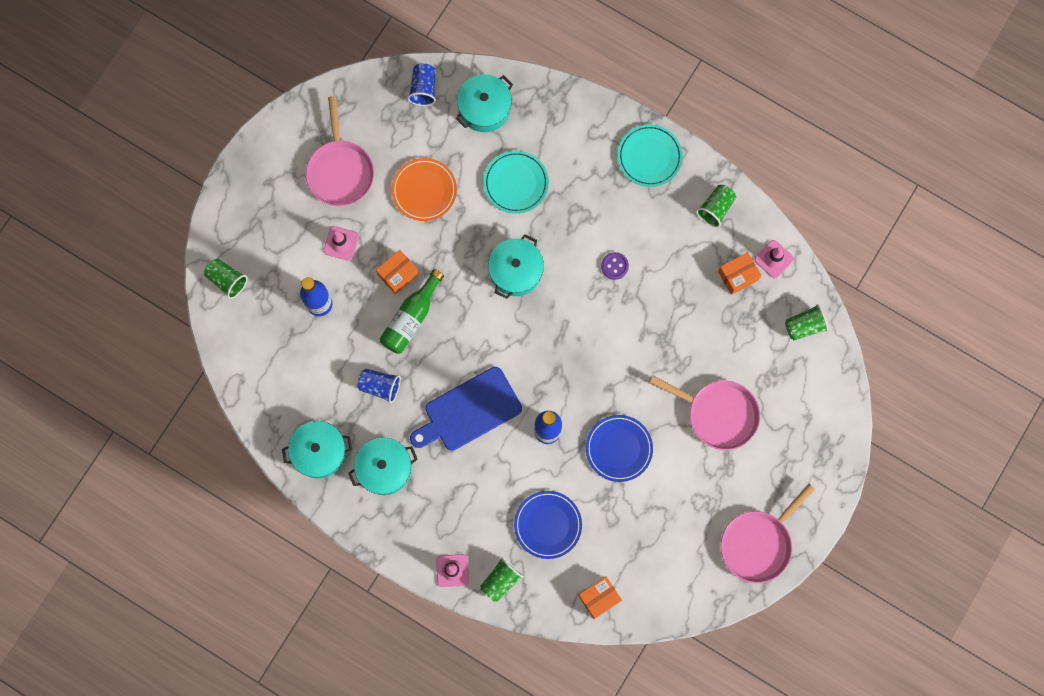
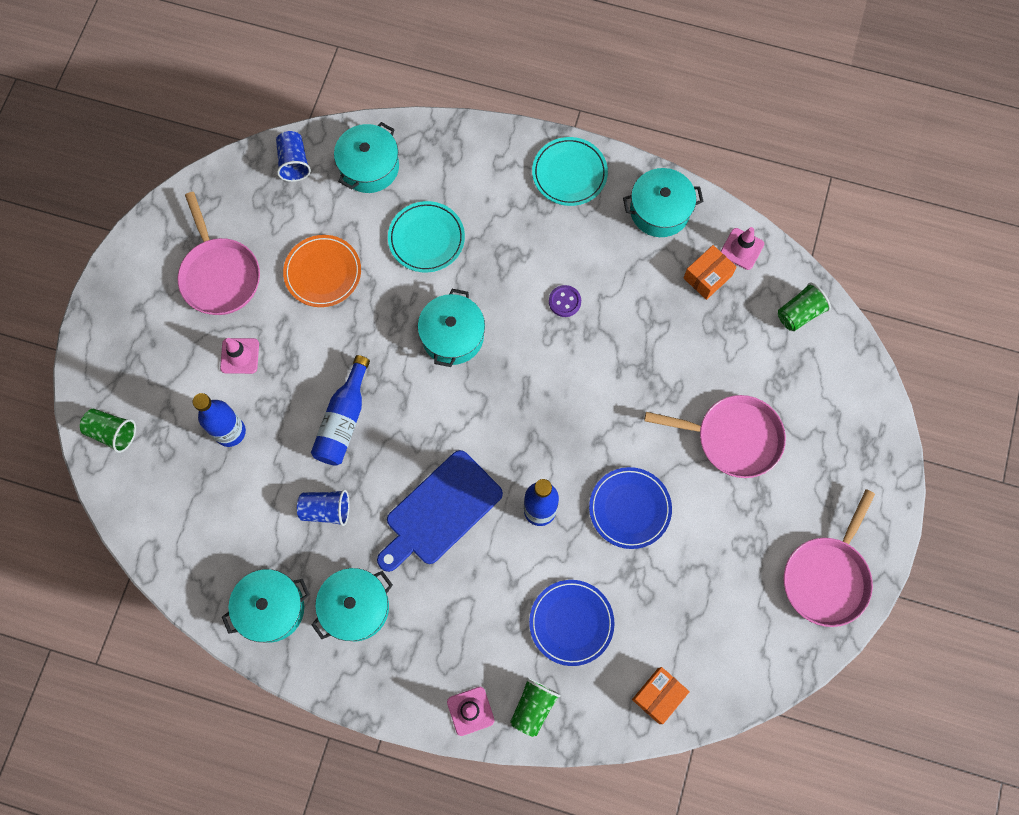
camera: 15 degrees left, 5 degrees down
(398, 274) = (315, 374): orange box -> none
(411, 318) = (344, 420): green bottle -> blue bottle
(715, 208) = (659, 210): green cup -> turquoise pot

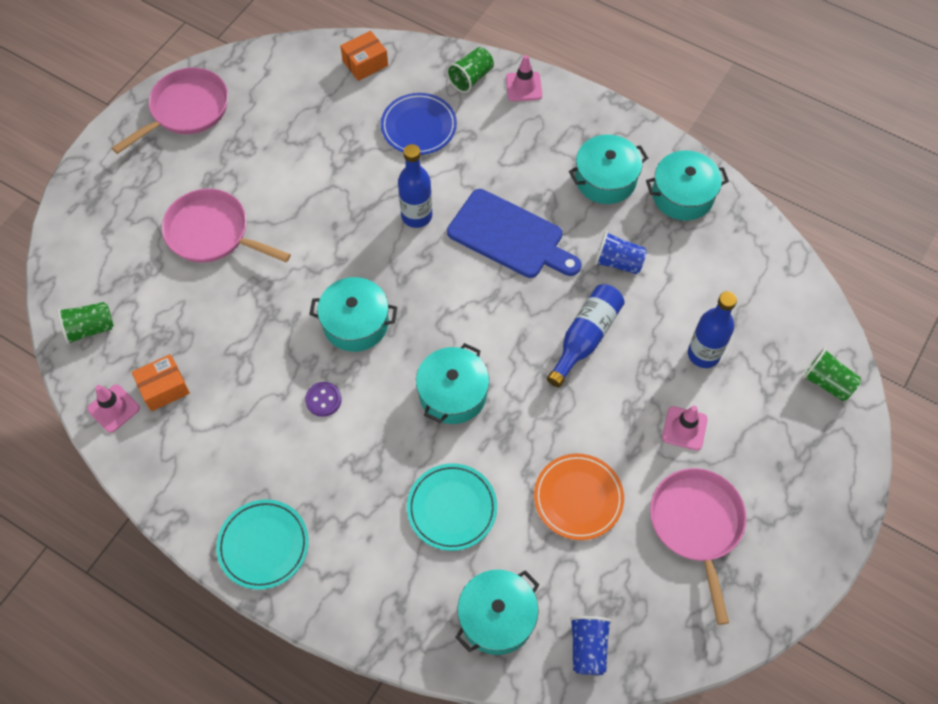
camera: 165 degrees left, 10 degrees down
(440, 511) = (510, 236): blue cutting board -> blue cutting board turned 60 degrees clockwise
(629, 508) = (333, 198): blue plate -> none
(659, 210) = (181, 474): turquoise pot -> turquoise pot (355, 323)

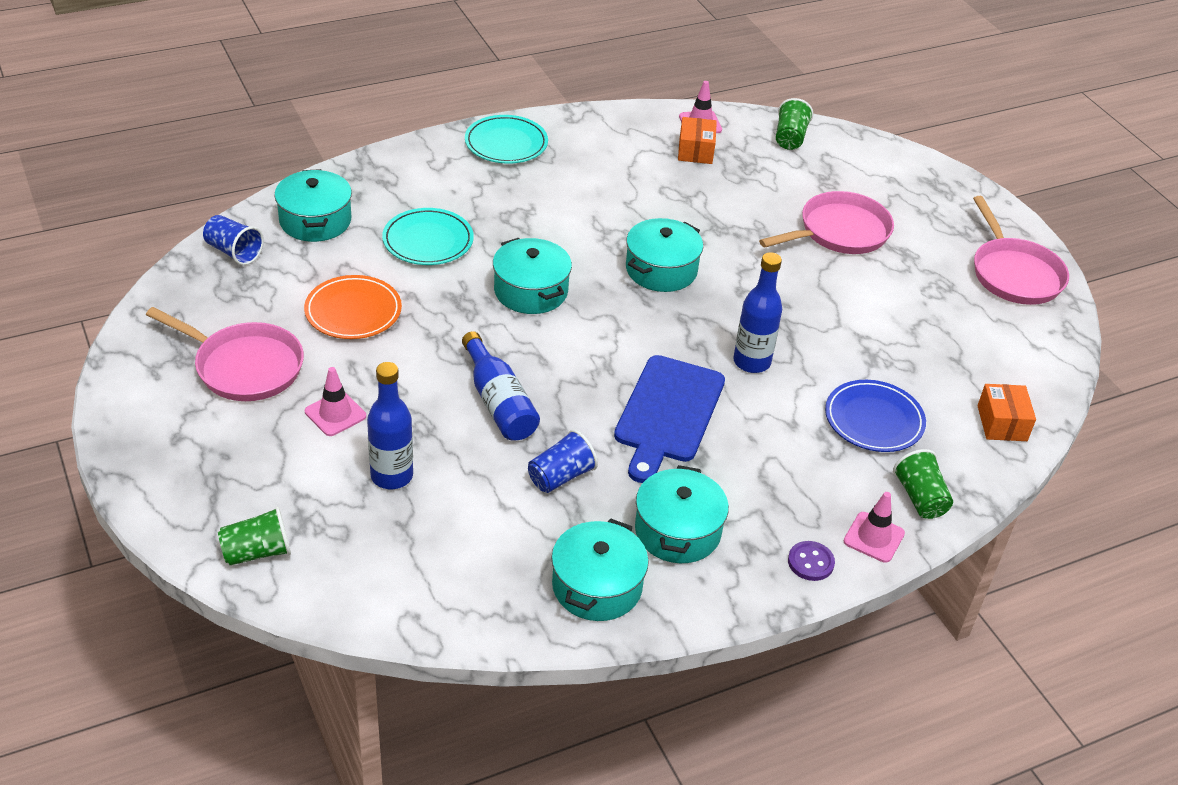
camera: 120 degrees right, 20 degrees down
(323, 400) = (601, 220): purple button -> purple button (810, 562)
(510, 236) = (667, 414): blue cutting board -> blue cutting board turned 45 degrees counterclockwise

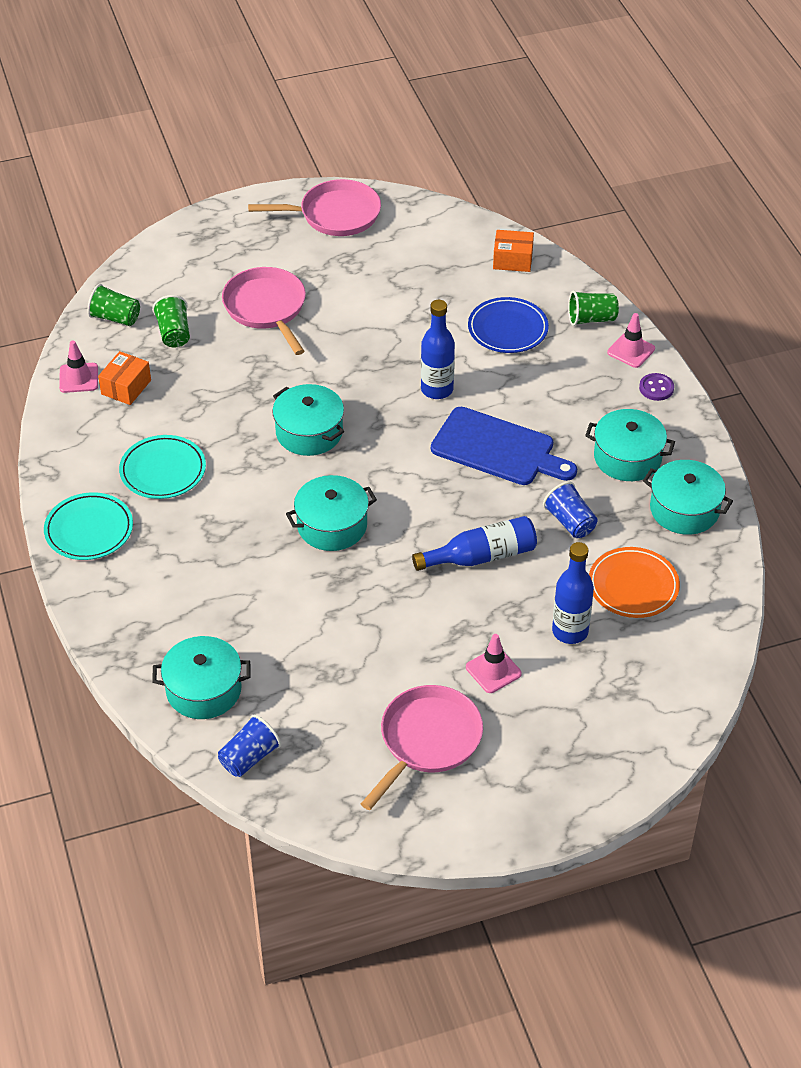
camera: 80 degrees left, 5 degrees up
(257, 552) = (658, 721): green cup -> green cup (174, 333)
(353, 311) = (352, 658): orange plate -> orange plate (633, 586)
(428, 241) = (248, 598): turquoise plate -> turquoise plate (163, 470)
(695, 151) = (126, 387): orange box -> orange box turned 75 degrees counterclockwise

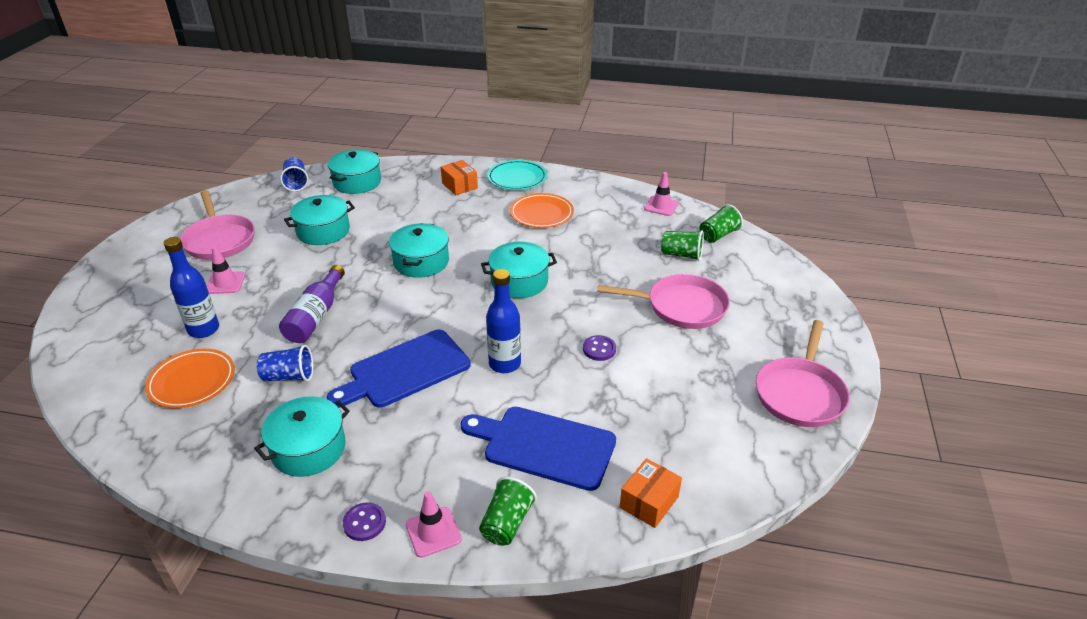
camera: 120 degrees right, 10 degrees down
(126, 387) = (636, 221): orange box -> orange box (459, 185)
(163, 470) = (541, 214): turquoise plate -> orange plate
(370, 339) = (599, 349): none -> purple button
(481, 556) = (316, 316): blue bottle -> purple bottle
(508, 329) = (544, 446): blue plate -> blue cutting board
(684, 509) = (214, 456): turquoise pot -> turquoise pot (323, 231)

